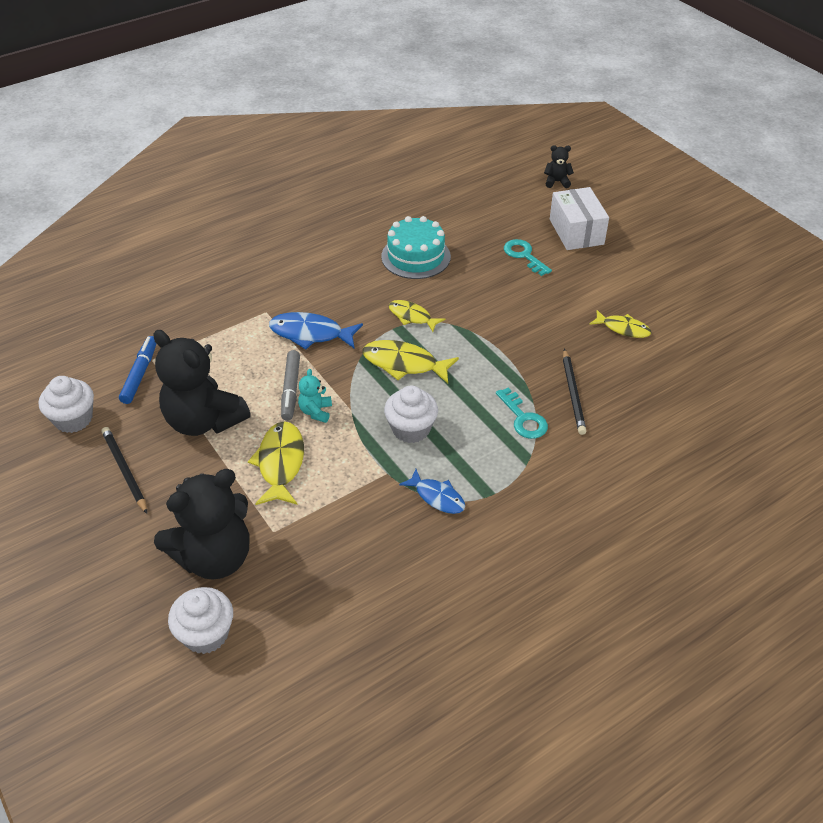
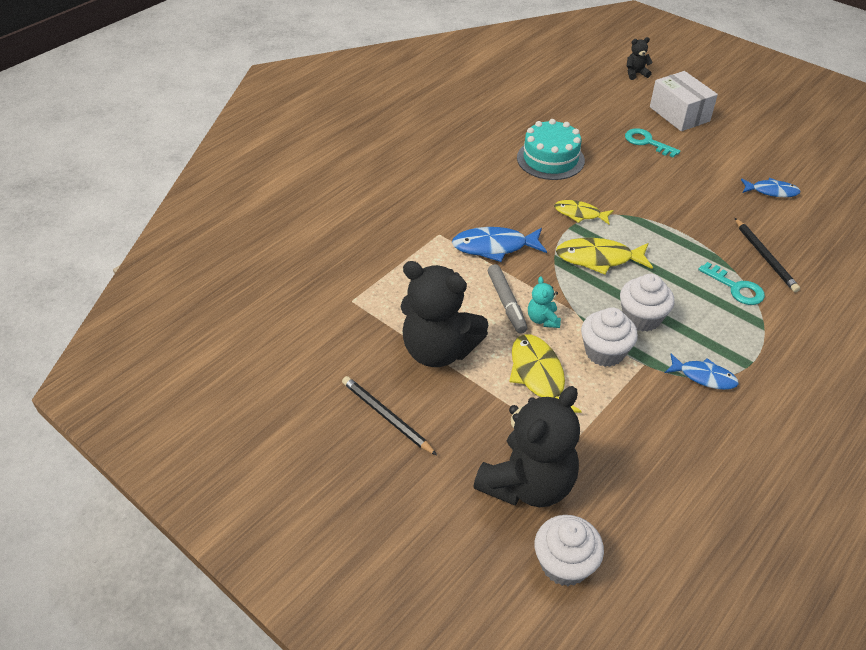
camera: 15 degrees left, 0 degrees up
(73, 419) = (303, 376): white cupcake -> white cupcake (604, 352)
(140, 374) = (348, 317): blue marker -> none
(623, 328) = (771, 191): yellow fish -> blue fish

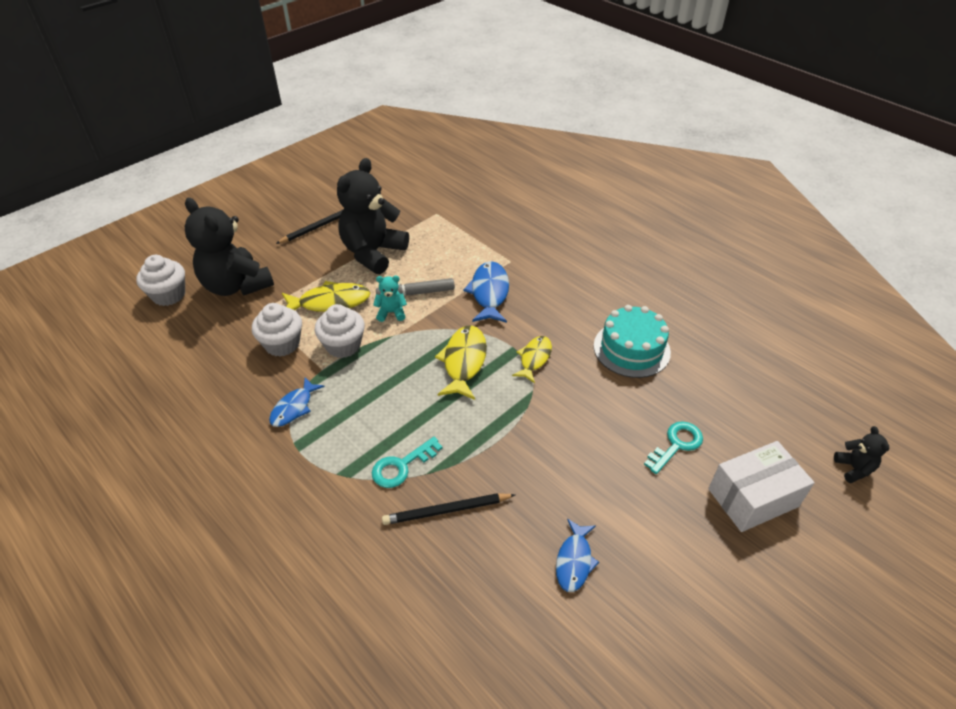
camera: 95 degrees right, 0 degrees up
(641, 318) = (377, 378): white cupcake -> white cupcake (282, 344)

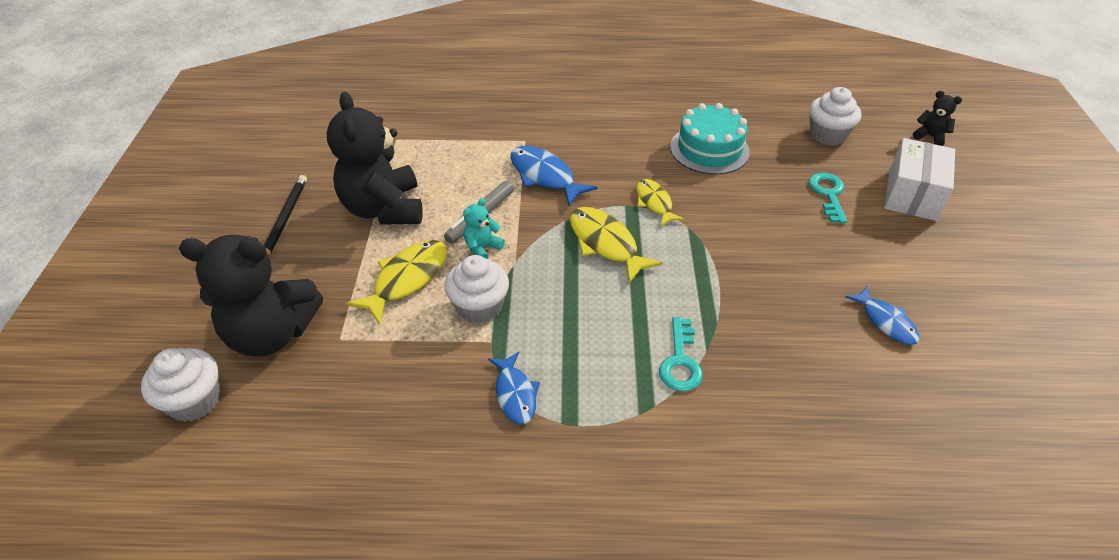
camera: 45 degrees left, 0 degrees up
(282, 344) = (414, 350): white cupcake -> white cupcake (827, 135)
(446, 510) = (762, 364): black pencil -> none

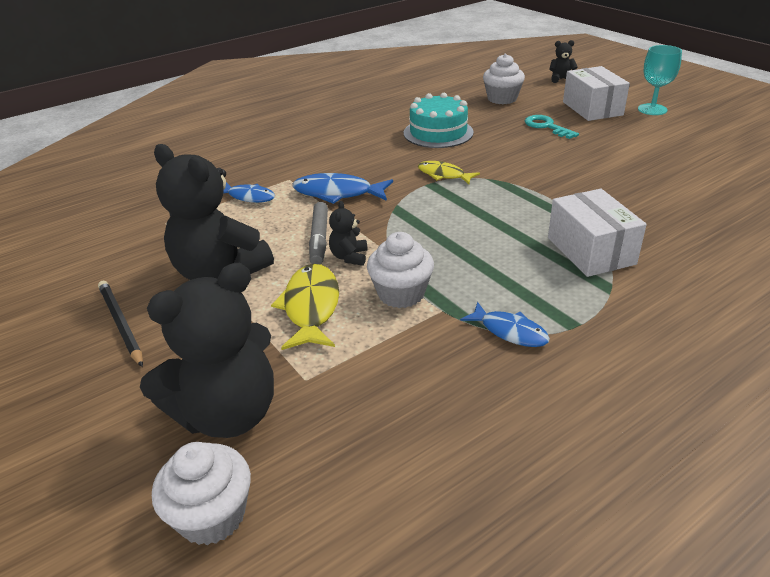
camera: 35 degrees left, 10 degrees down
(482, 248) = (349, 257): turquoise teddy bear -> black teddy bear
(605, 244) = (443, 212): yellow fish -> none
(680, 361) = (590, 251): turquoise key -> white box
(886, 321) = (671, 172): blue fish -> blue fish (249, 197)
(983, 230) = (652, 109): none -> turquoise goblet

